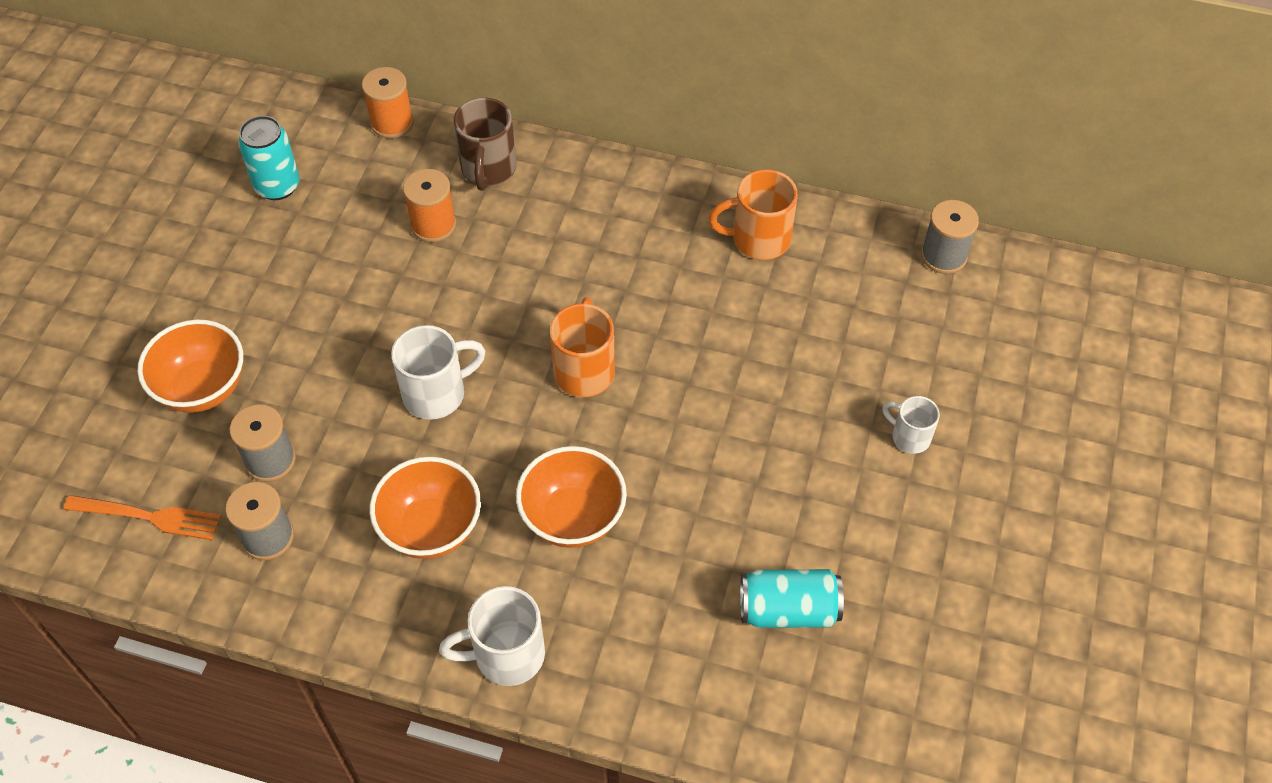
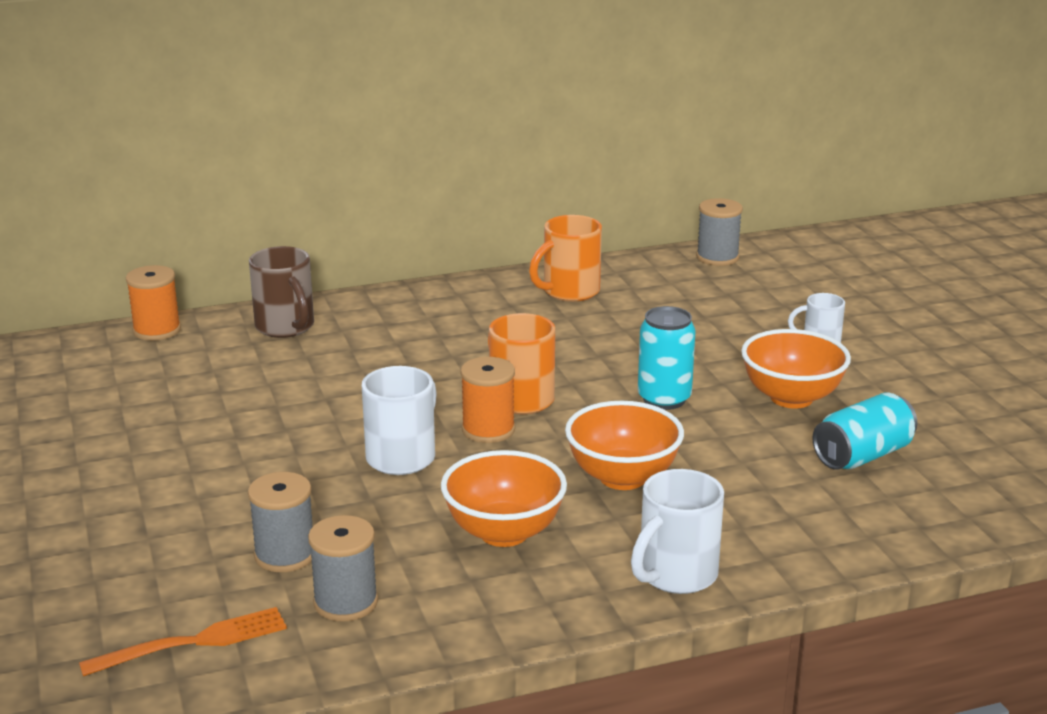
camera: 35 degrees left, 30 degrees down
(203, 388) = (151, 539): orange bowl -> orange bowl (791, 398)
(277, 186) = (80, 397): turquoise can -> turquoise can (664, 399)
(433, 225) = (272, 370): orange spool -> orange spool (488, 430)

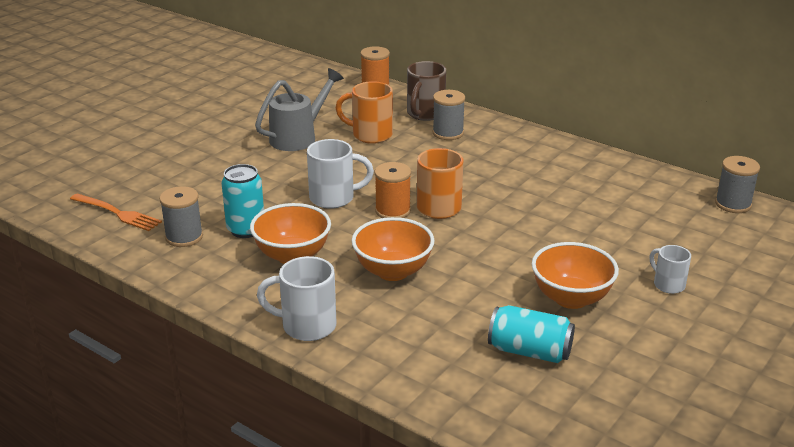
camera: 55 degrees right, 5 degrees up
(203, 427) = (298, 137): none -> grey watering can
(285, 555) = (209, 205): grey spool -> grey spool (448, 133)
(569, 292) = (595, 173): orange mug -> orange mug (370, 135)
(664, 399) = (504, 253): turquoise can -> turquoise can (246, 229)

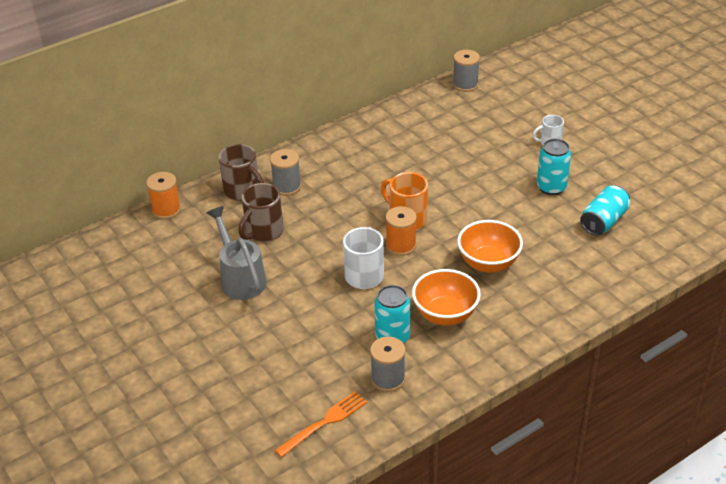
camera: 70 degrees left, 10 degrees up
(306, 326) = (544, 322): white mug -> none
(370, 135) = (263, 232): orange mug -> brown mug
(571, 298) = (551, 187): orange bowl -> turquoise can

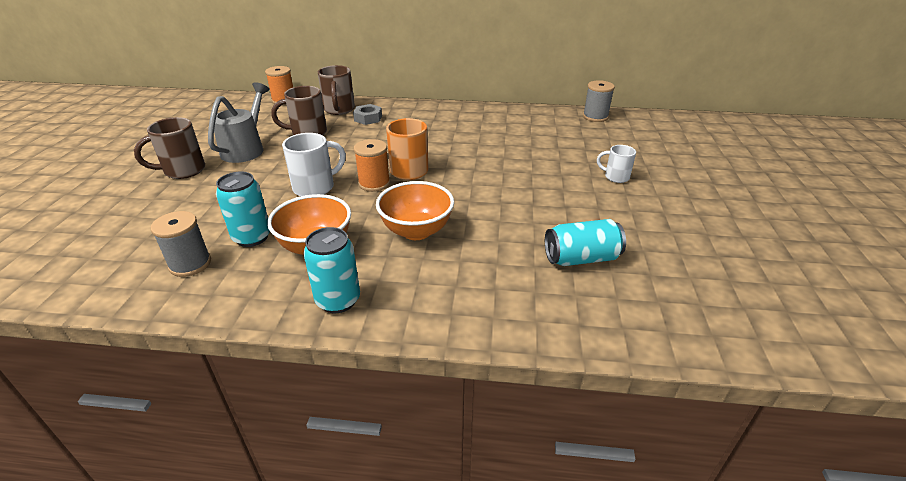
camera: 40 degrees right, 5 degrees down
(229, 328) = (183, 171): none -> brown mug
(287, 187) = (368, 118): grey spool -> grey nut
(324, 422) = (96, 263): orange fork -> none
(551, 187) = (567, 207): turquoise can -> turquoise can (338, 300)

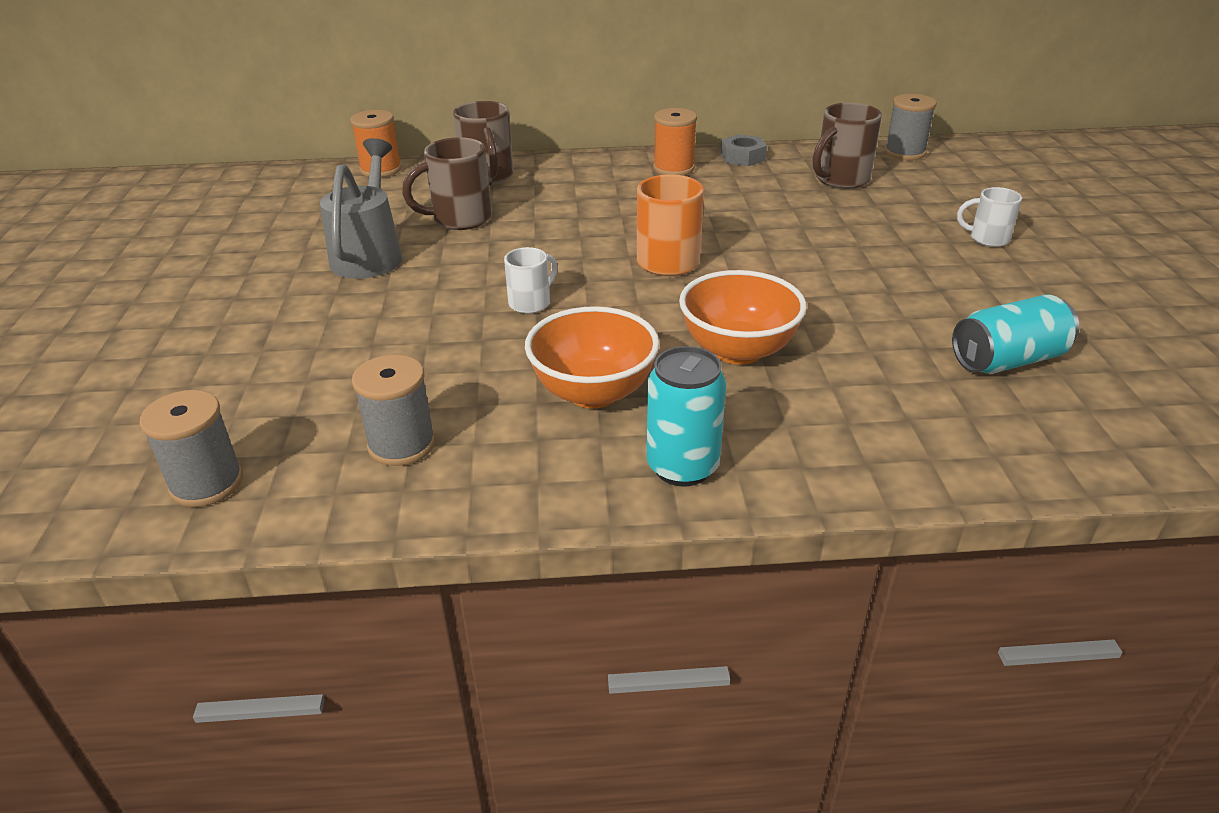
camera: 10 degrees left, 0 degrees up
(75, 272) = (207, 483): none -> grey spool
(183, 171) = (282, 300): brown mug -> brown mug (840, 180)
(252, 237) = (478, 391): turquoise can -> none
(315, 187) = (531, 303): white mug -> white mug, size x0.61
(368, 118) = (546, 186): grey nut -> grey nut (742, 157)
(374, 183) = (623, 287): orange spool -> orange spool (673, 168)

